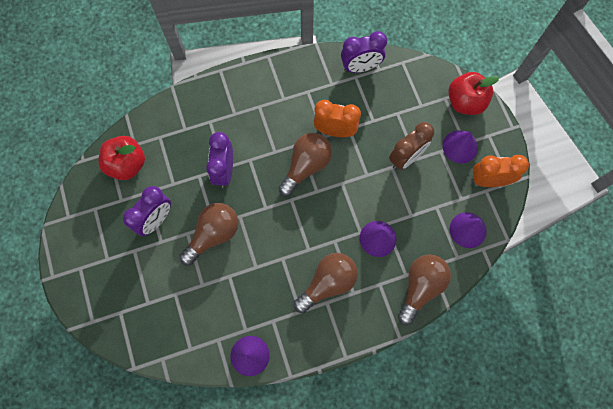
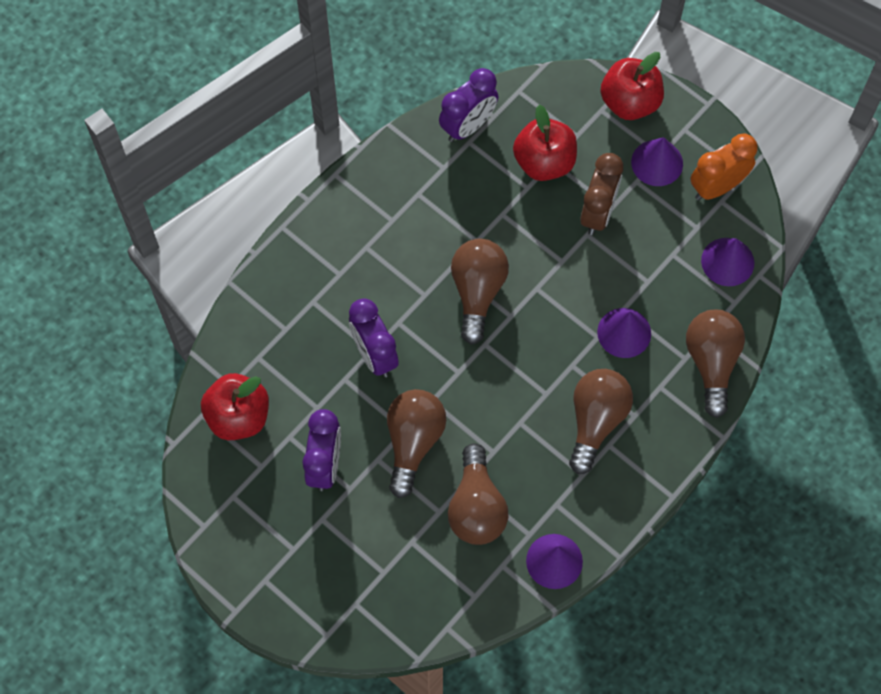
camera: 30 degrees left, 5 degrees down
(225, 295) = (476, 507): none -> brown light bulb
(335, 131) = (486, 226): orange clock -> none
(392, 111) = (544, 162): none -> red apple

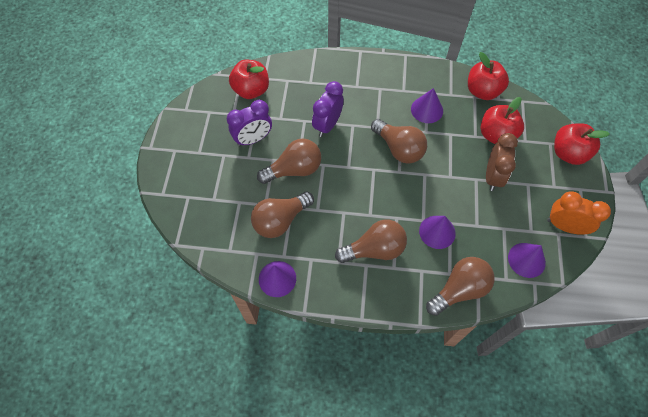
camera: 55 degrees right, 5 degrees down
(468, 126) = (482, 91): purple clock -> red apple
(477, 292) = (399, 149): brown light bulb -> brown light bulb turned 75 degrees clockwise
(598, 213) = (492, 176): brown clock -> brown clock turned 60 degrees counterclockwise
(657, 162) = (548, 187): purple cone -> purple cone (427, 109)

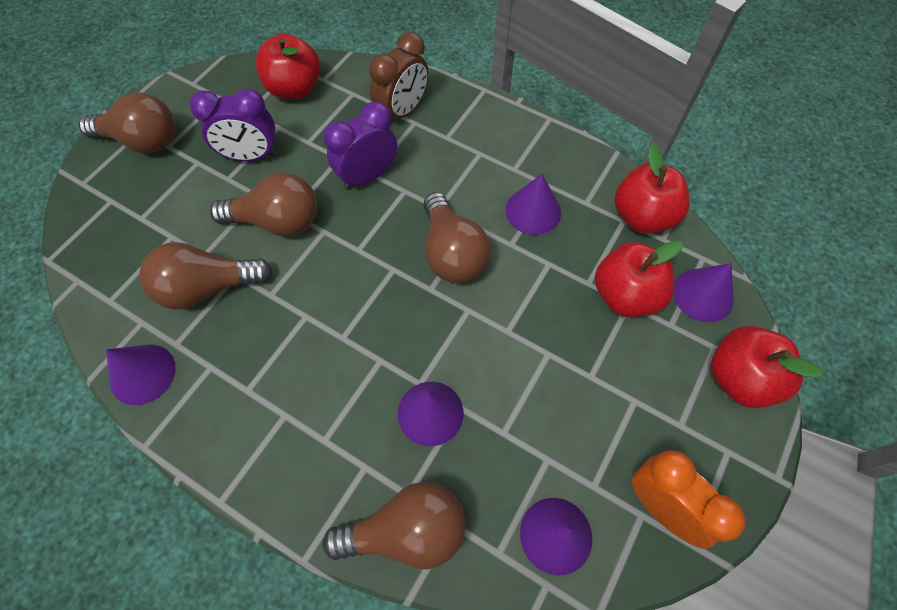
camera: 25 degrees right, 0 degrees up
(374, 249) = (313, 396): brown light bulb -> brown light bulb (143, 141)
(492, 176) = (579, 361): brown clock -> brown clock (402, 111)
(532, 120) = (703, 295): none -> purple cone

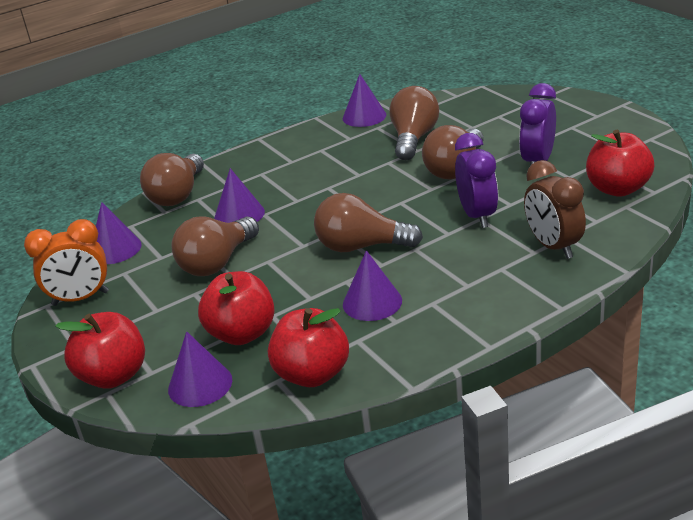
camera: 120 degrees right, 30 degrees down
(143, 141) = (583, 117): brown light bulb -> brown light bulb (217, 263)

